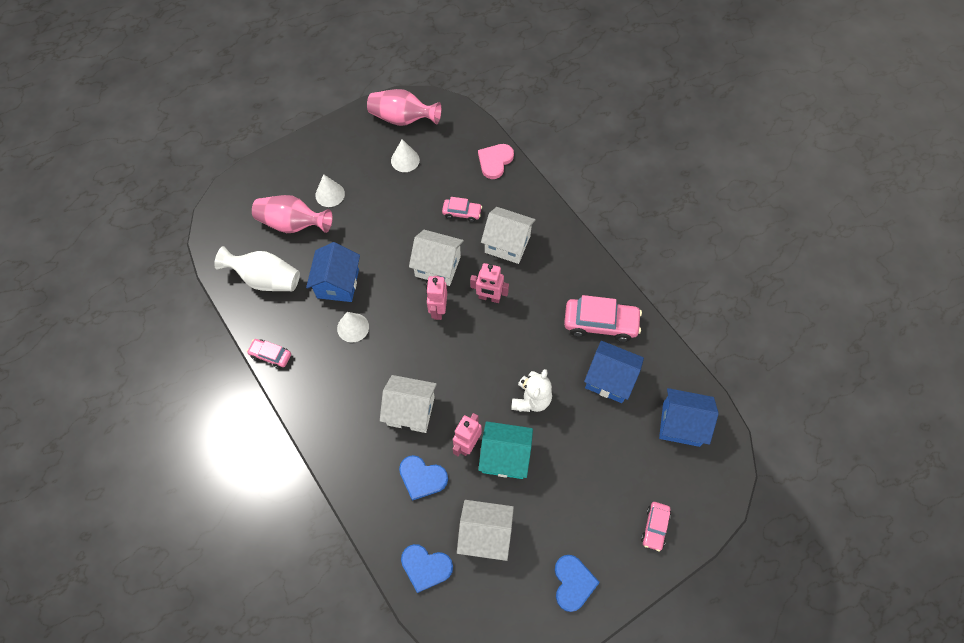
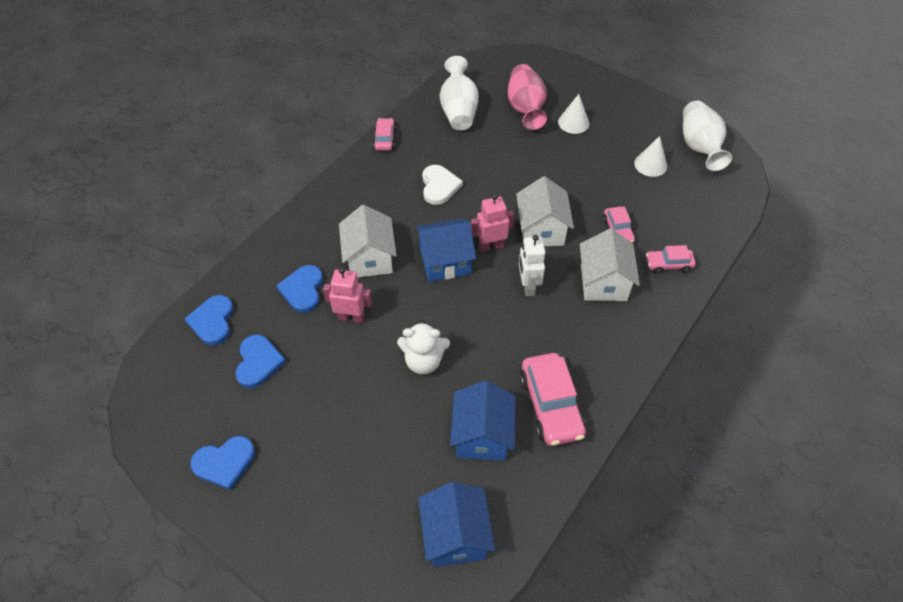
camera: 70 degrees right, 10 degrees down
(338, 283) = (480, 160): blue house -> blue house (445, 262)
(353, 327) = (439, 186): white cone -> white heart
(402, 119) = (699, 147): pink vase -> white vase
(485, 534) = (258, 362): white house -> blue heart
(489, 298) = (528, 286): pink robot -> white robot
(495, 161) = (702, 240): pink heart -> none
(505, 456) = (349, 355): turquoise house -> none
(654, 527) = (311, 537): pink car -> pink car (668, 264)

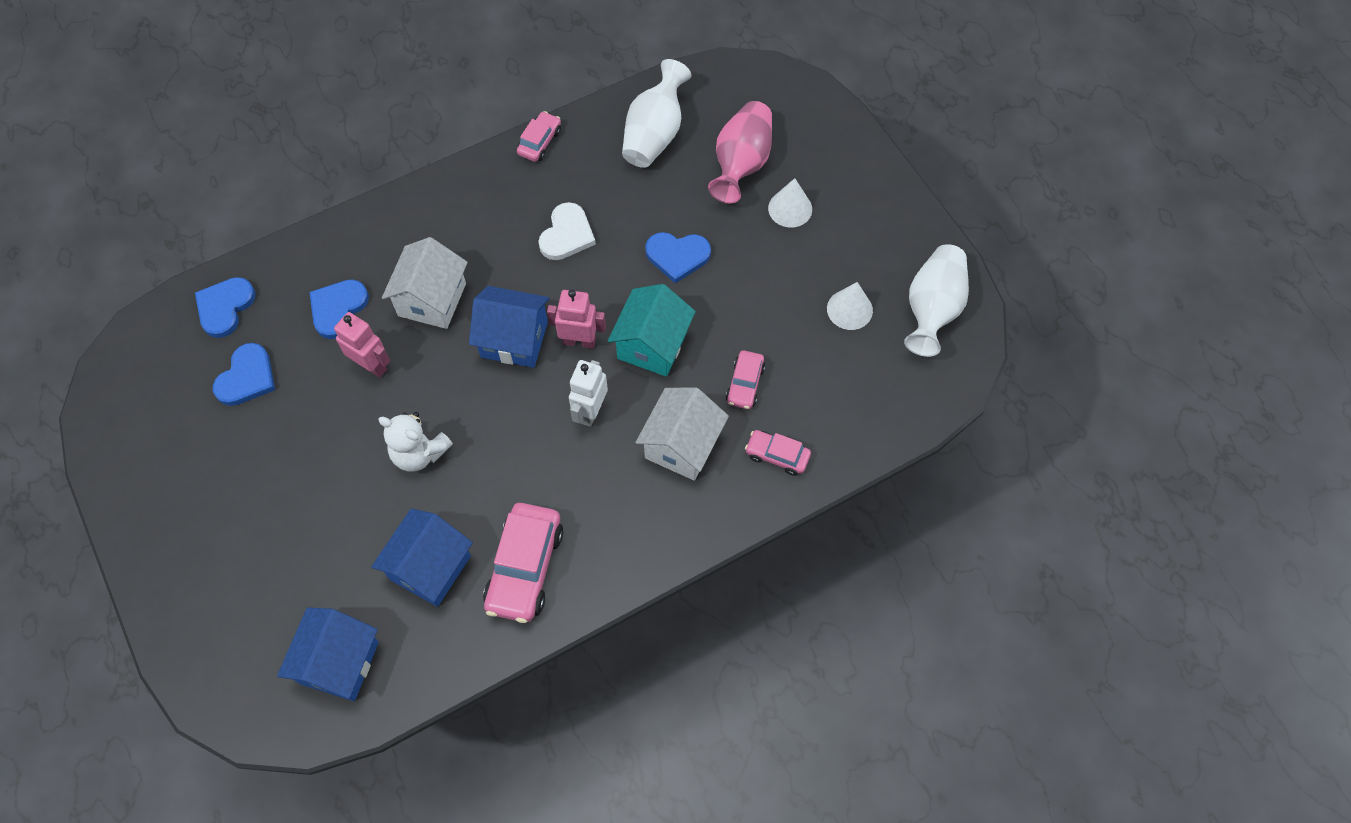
camera: 25 degrees right, 10 degrees up
(224, 463) = (157, 477): blue heart -> blue heart (677, 256)
(541, 230) = (652, 345): white house -> turquoise house

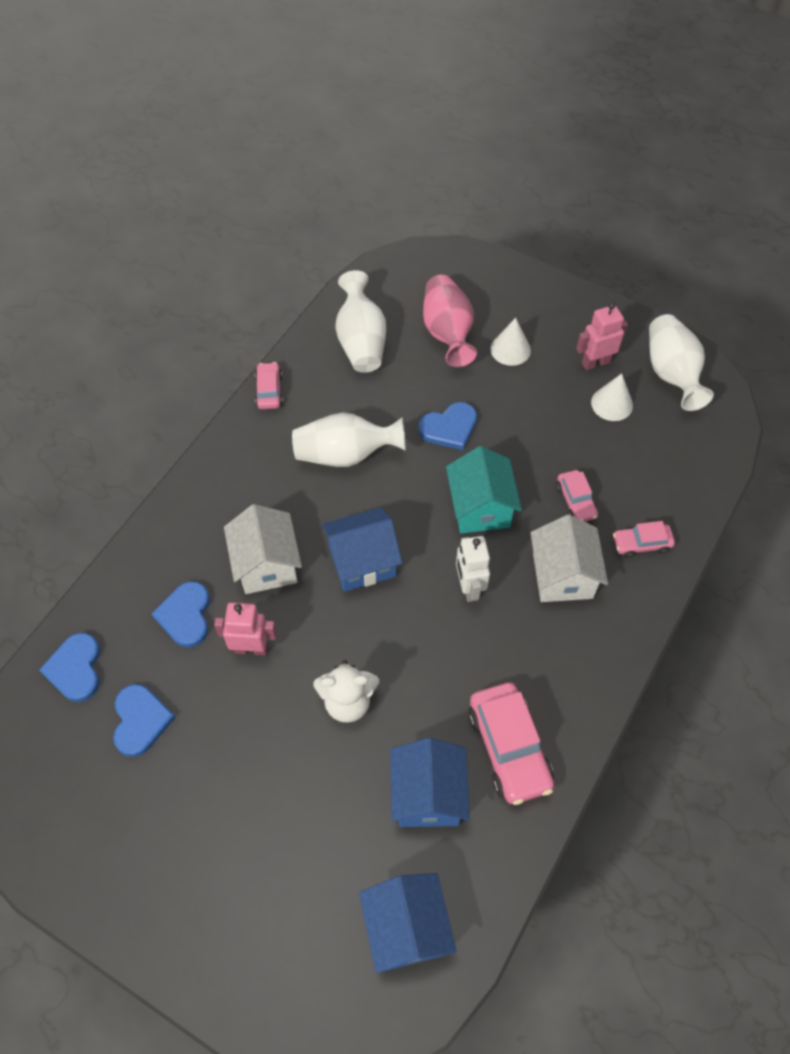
camera: 30 degrees left, 5 degrees down
(567, 234) = (345, 454): white heart -> white vase
(579, 341) = (418, 535): pink robot -> pink robot (595, 362)

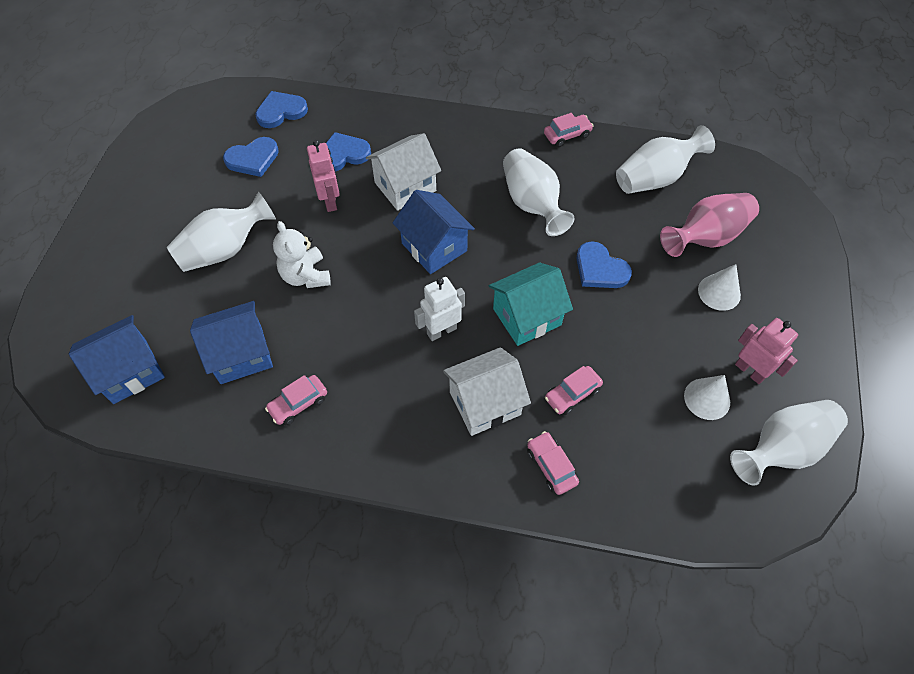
camera: 70 degrees right, 0 degrees up
(271, 784) = (225, 249): none -> white vase
(509, 748) = (298, 403): pink car -> pink car, size x0.55

